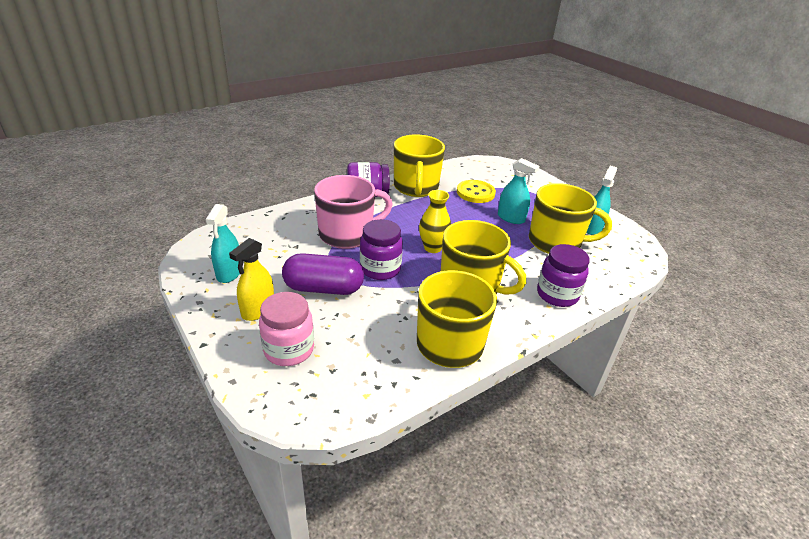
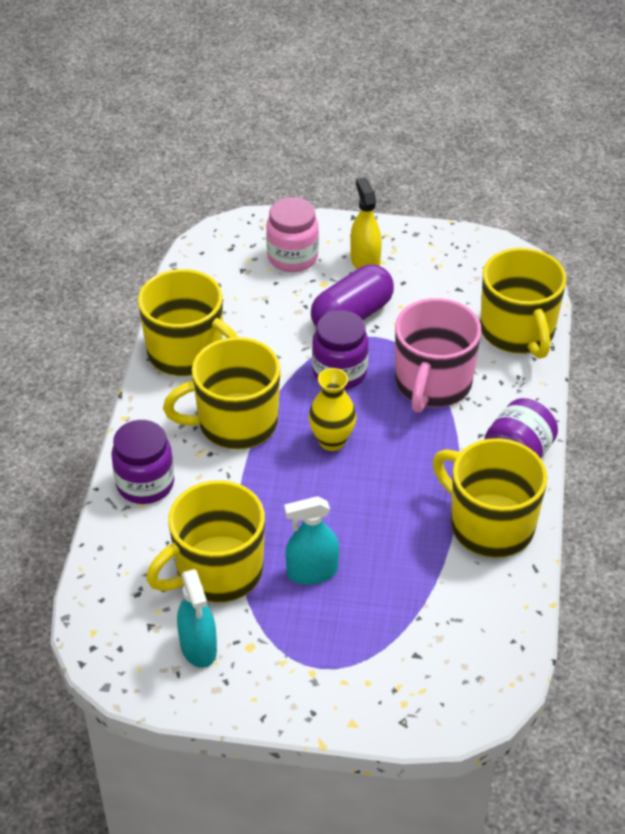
camera: 135 degrees right, 10 degrees up
(229, 273) = (445, 266): turquoise spray bottle -> none
(269, 224) = (518, 332): none -> yellow mug
(475, 193) = (412, 586): yellow button -> none

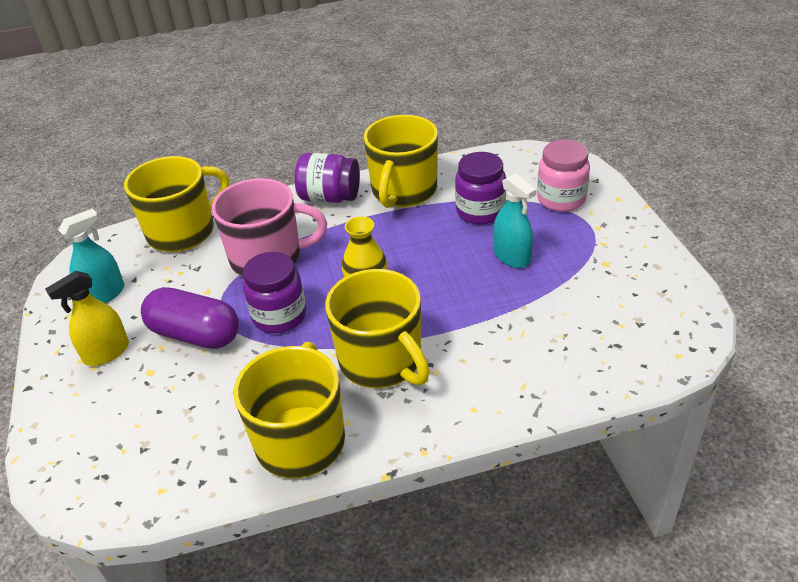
camera: 110 degrees left, 5 degrees down
(145, 484) = (498, 394): purple jar -> purple jar (480, 211)
(198, 647) = (632, 289): turquoise spray bottle -> turquoise spray bottle (104, 294)
(217, 572) = (555, 306): yellow mug -> none
(292, 257) = (111, 412): pink jar -> pink jar (561, 199)

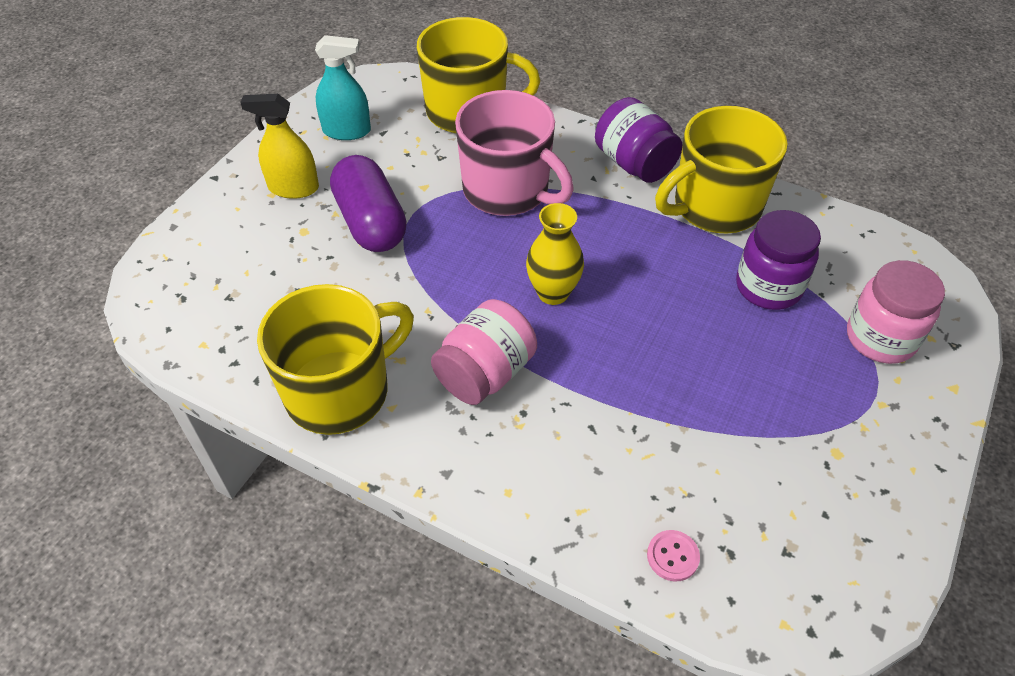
camera: 40 degrees right, 10 degrees up
(279, 316) = (452, 257): purple jar -> none
(381, 361) = (485, 373): yellow mug -> pink jar
(512, 257) = (740, 364): turquoise spray bottle -> none
(594, 369) = (672, 556): none -> pink button

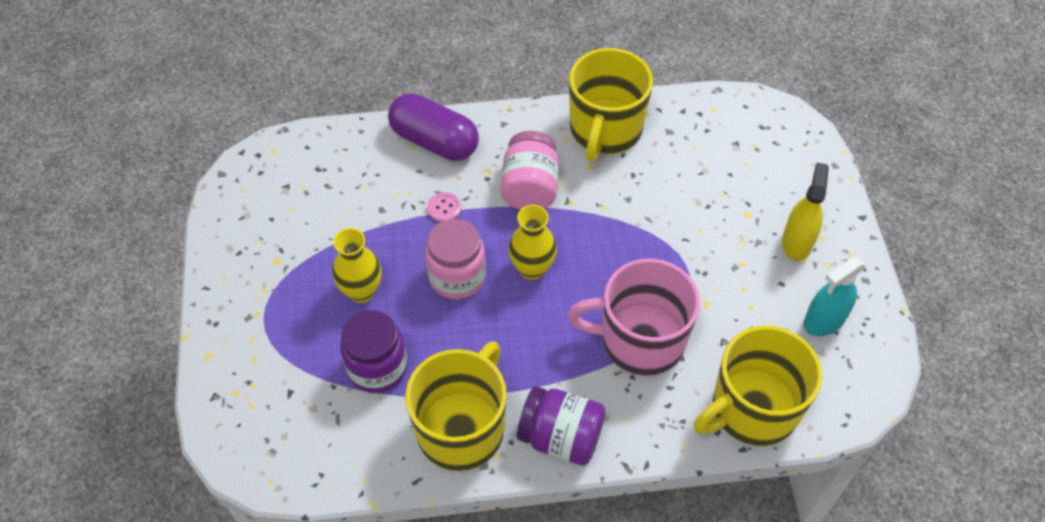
camera: 145 degrees right, 5 degrees up
(293, 188) = (797, 242): yellow spray bottle -> yellow spray bottle turned 45 degrees counterclockwise
(371, 222) = (710, 248): purple capsule -> purple capsule (434, 141)
(672, 556) = (349, 150): pink button -> pink button (444, 208)
(749, 365) = (361, 291): none -> yellow vase
(880, 338) = (274, 369): pink jar -> pink jar (457, 277)

